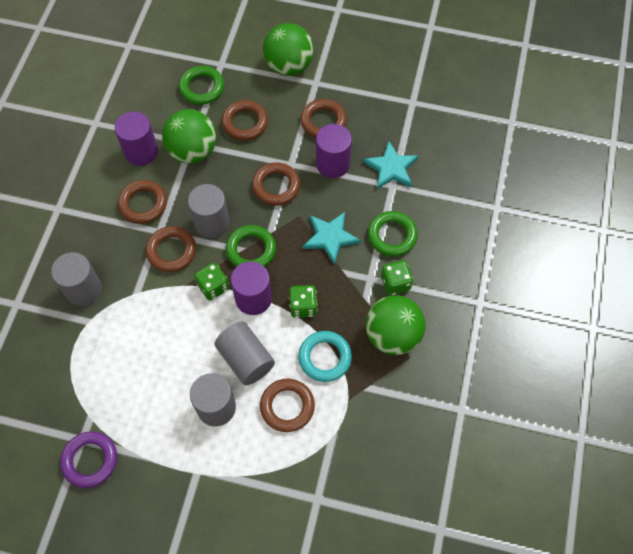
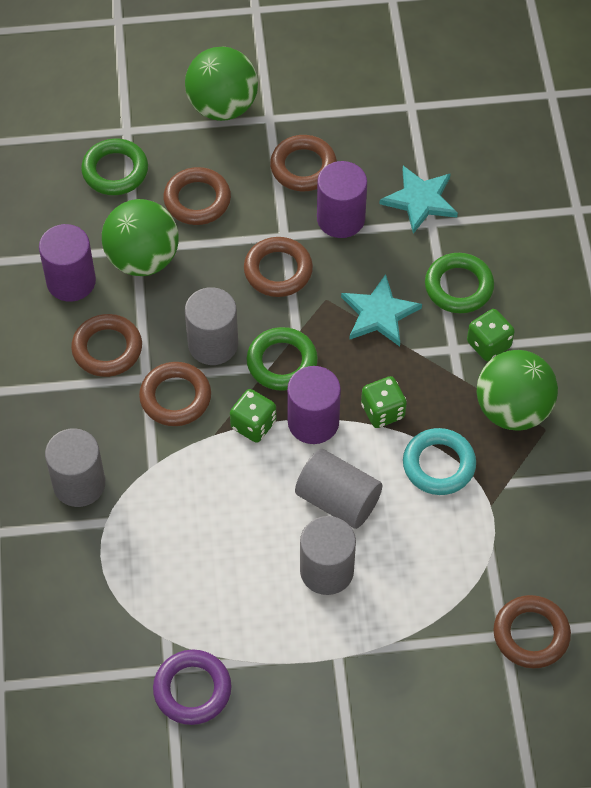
camera: 20 degrees left, 5 degrees down
(287, 406) = (417, 539): brown ring -> brown ring (531, 634)

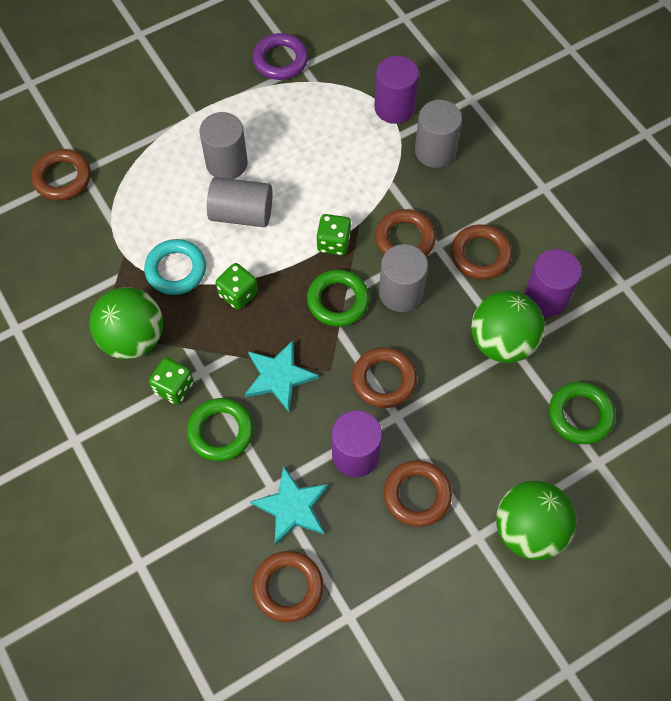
camera: 155 degrees right, 5 degrees up
(197, 200) = (491, 417): brown ring -> brown ring (288, 587)
(313, 422) = (288, 263): purple cylinder -> purple cylinder (394, 108)

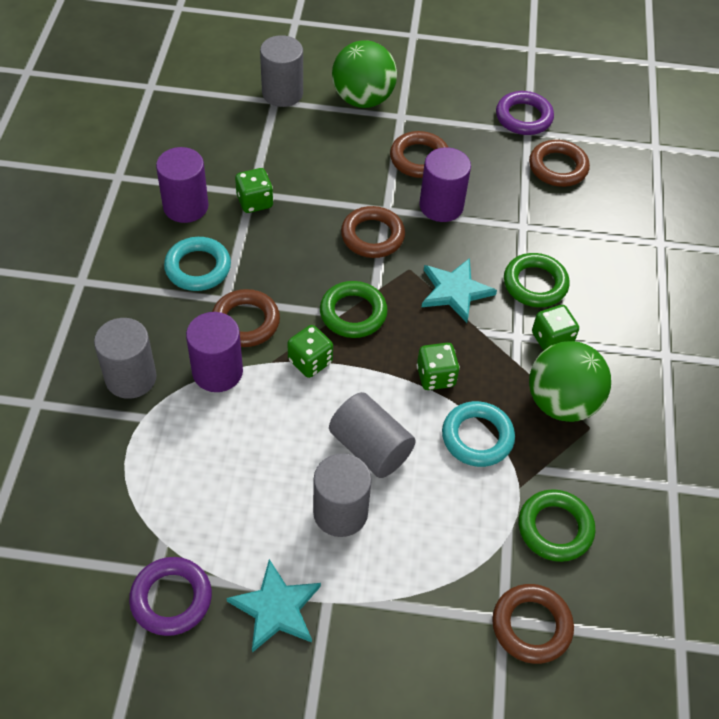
camera: 145 degrees left, 10 degrees down
(292, 507) = (517, 206): turquoise star -> turquoise star (276, 608)
(366, 633) = (523, 117): none -> purple ring
(394, 108) = (117, 449): purple cylinder -> purple cylinder (217, 372)
(401, 293) = (294, 284): grey cylinder -> grey cylinder (282, 93)
(480, 255) = (198, 268): brown ring -> turquoise ring
(502, 341) = (255, 202): green ball -> green dice
(580, 415) = (254, 129): green ring -> green ring (555, 528)

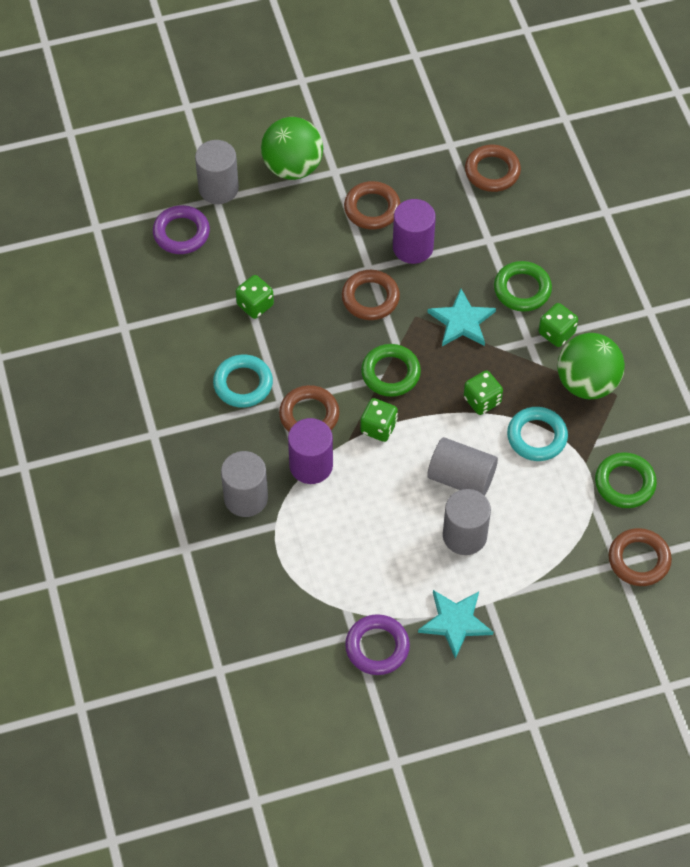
camera: 20 degrees left, 5 degrees up
(185, 206) = (199, 332): purple cylinder -> none
(523, 117) = (441, 132): purple ring -> purple ring (181, 233)

